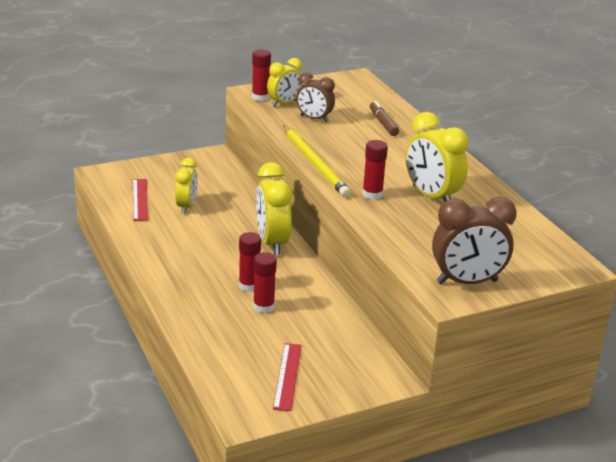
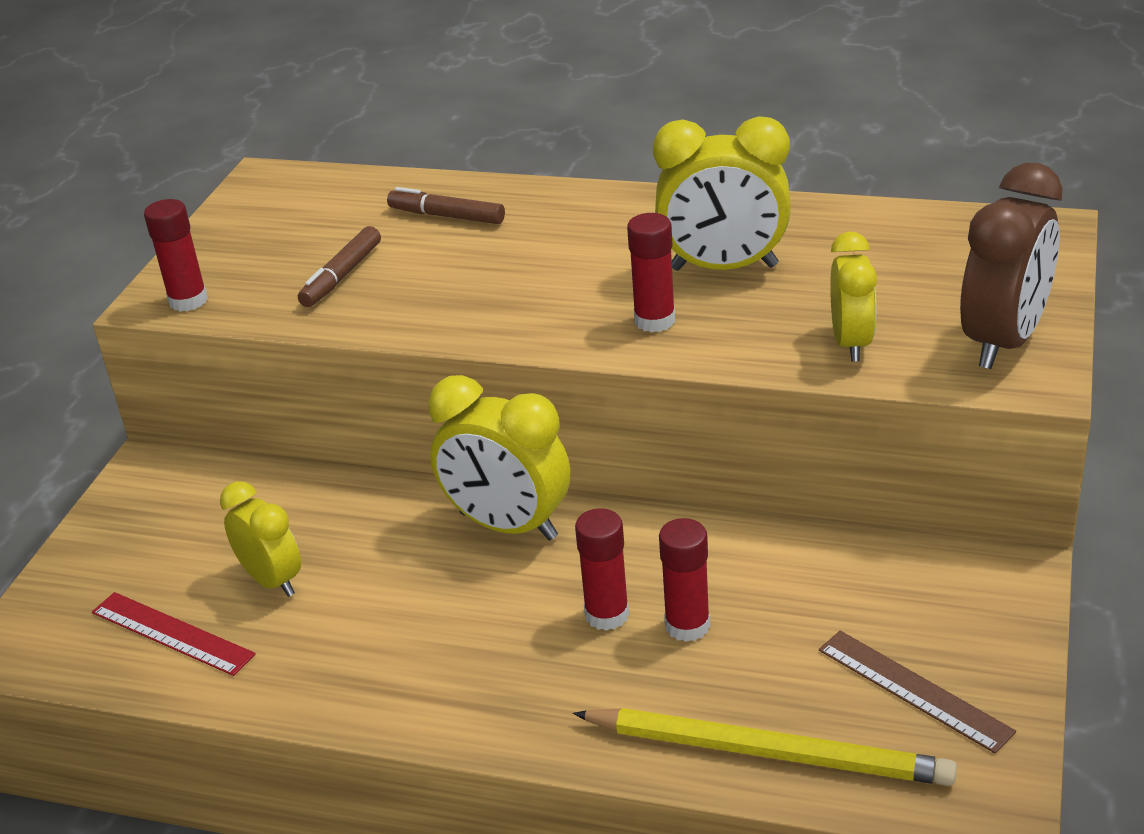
camera: 45 degrees left, 5 degrees up
(284, 103) = (246, 285): yellow clock -> yellow clock (851, 343)
(287, 376) = (914, 690): red ruler -> brown ruler
(314, 119) = (341, 276): brown clock -> brown marker
(315, 163) = (489, 337): yellow pencil -> yellow pencil (768, 752)

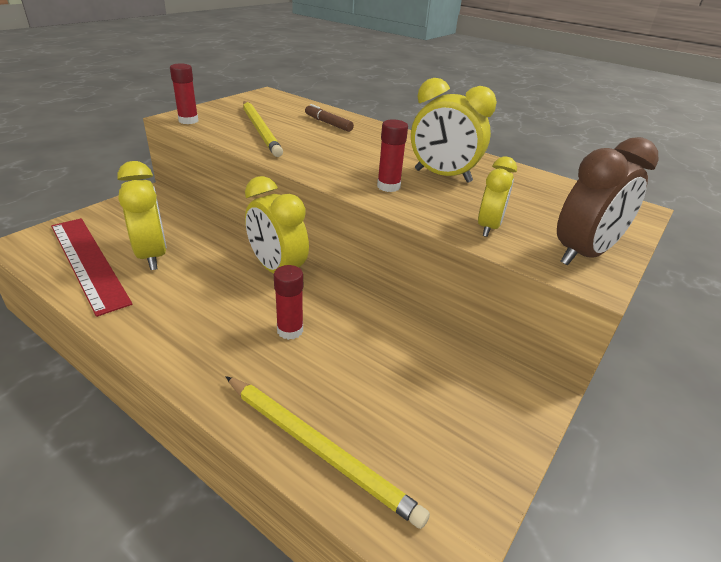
camera: 15 degrees right, 0 degrees up
(172, 633) = (88, 262): red ruler -> red ruler, size x1.78
(272, 581) = (152, 255): yellow clock -> yellow clock, size x1.57
(341, 276) = (260, 130): brown marker -> yellow pencil
(687, 625) = (327, 353): red glue stick -> none
(914, 690) = (434, 446): brown ruler -> none

